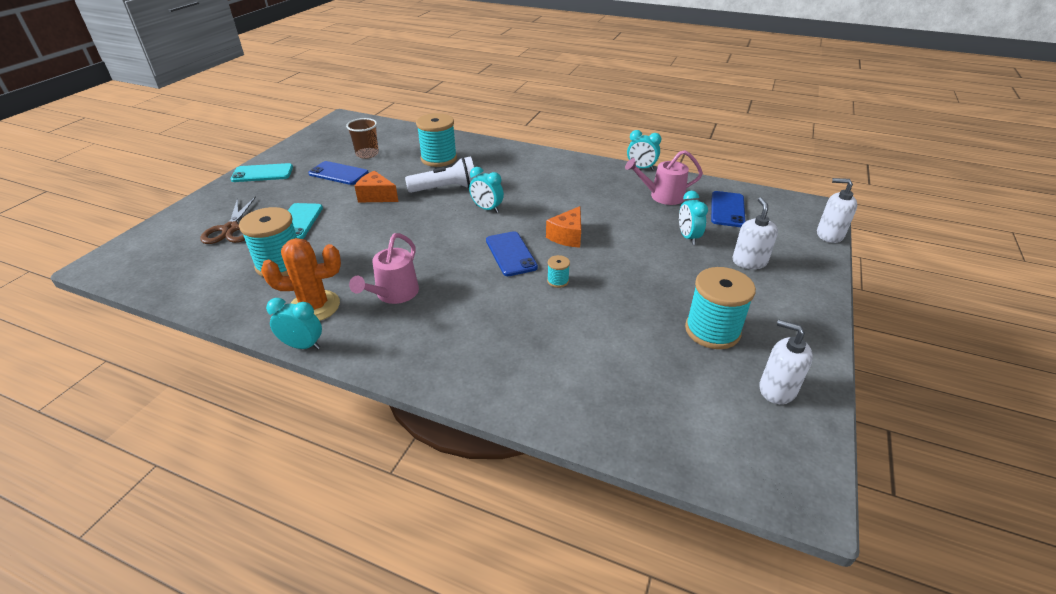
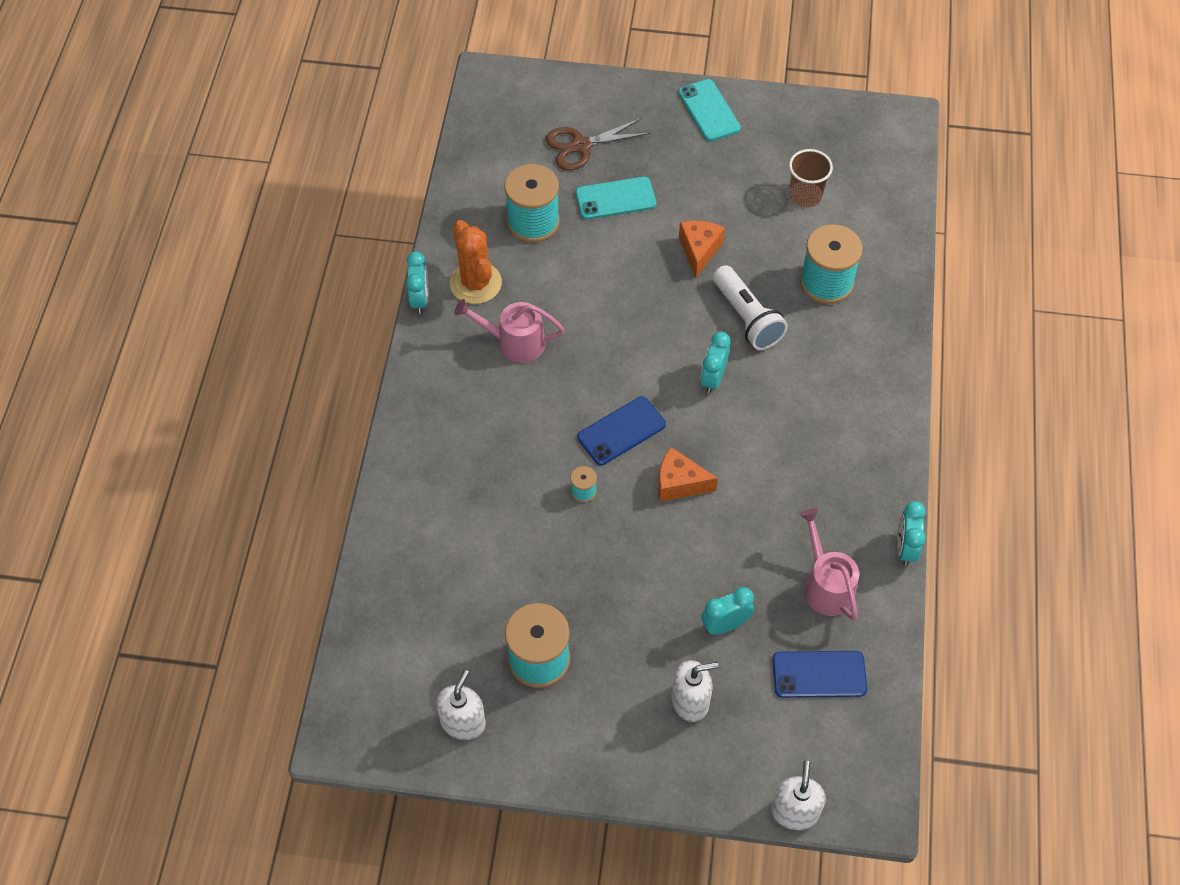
camera: 75 degrees right, 20 degrees up
(338, 173) = (739, 187): blue phone -> none

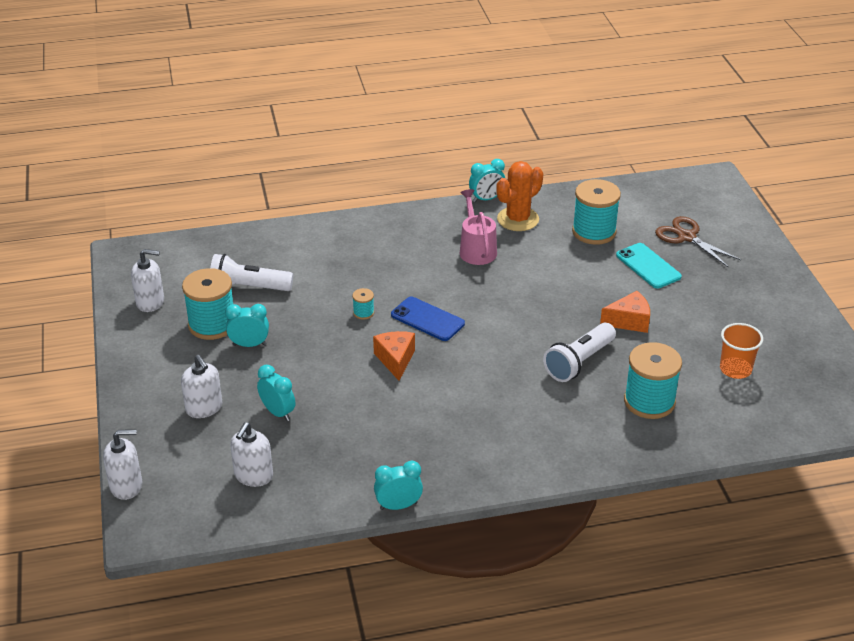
camera: 70 degrees right, 20 degrees down
(482, 601) = (248, 288): none -> white flashlight
(709, 110) = (782, 294): turquoise phone -> none
(713, 379) = (505, 356): turquoise clock -> turquoise clock (249, 344)
(805, 195) = (735, 369): brown cup -> orange cup
(819, 674) = (253, 476): blue phone -> white soap dispenser
(826, 585) = (339, 463): pink watering can -> none

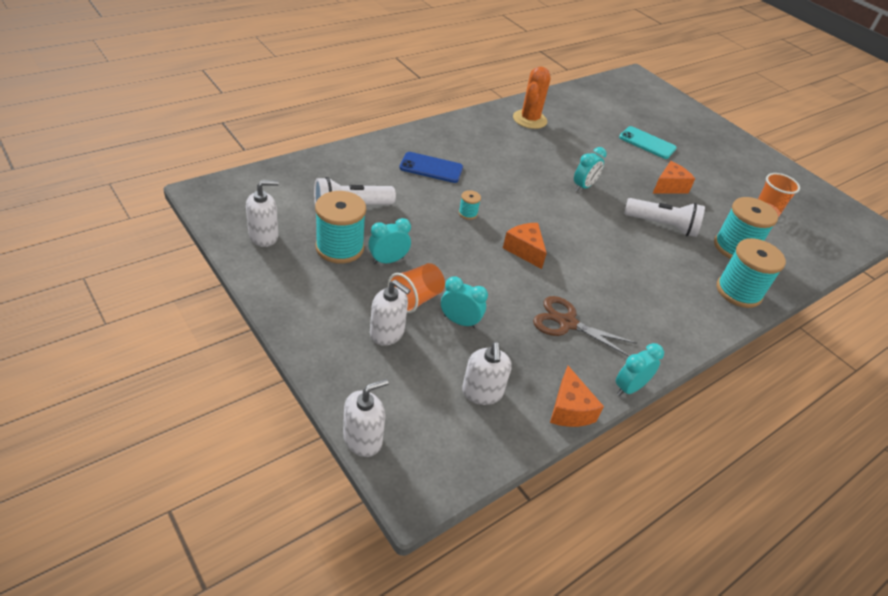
camera: 30 degrees left, 5 degrees up
(251, 384) = (415, 299): none -> orange cup
(324, 509) = (569, 409): none -> orange cheese
(427, 319) = (523, 210): blue phone -> blue phone (431, 168)
(476, 249) = (517, 147): pink watering can -> none
(486, 199) = (494, 107): turquoise clock -> turquoise clock (583, 186)
(579, 362) = (662, 225): white flashlight -> white flashlight turned 90 degrees counterclockwise
(594, 232) = (590, 122): turquoise spool -> turquoise spool (738, 291)
(686, 237) = (654, 118): brown scissors -> brown scissors (567, 323)

